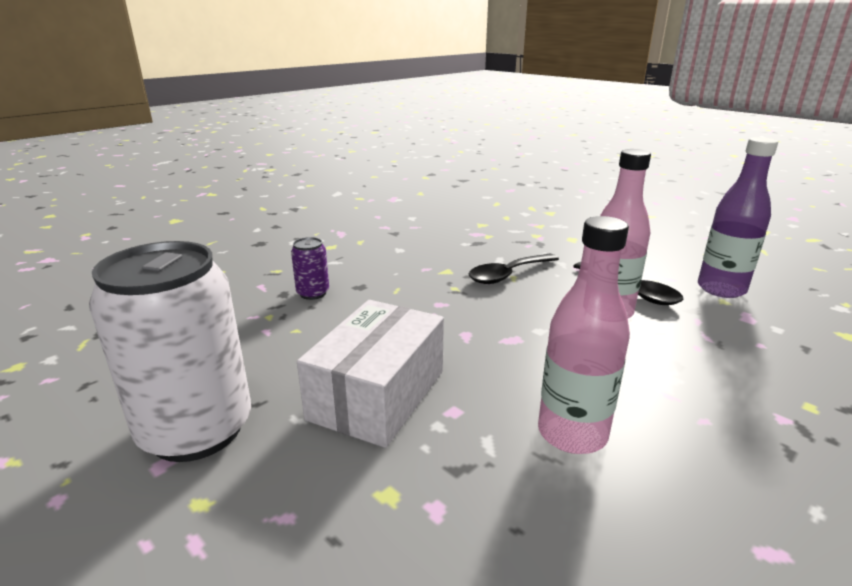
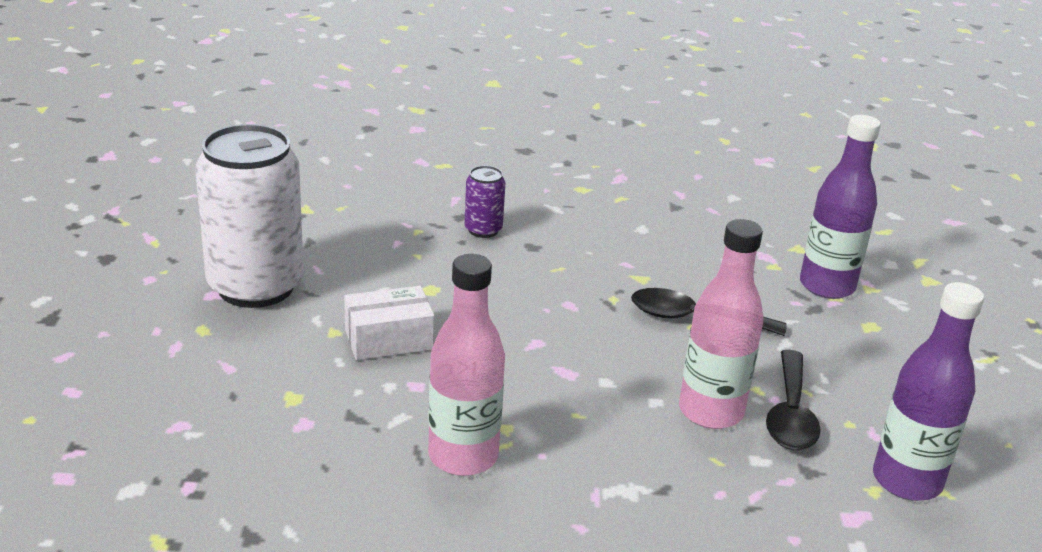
camera: 45 degrees right, 5 degrees up
(377, 394) = (388, 339): white box -> white box, size x0.62
(524, 233) = (827, 286): none -> purple bottle

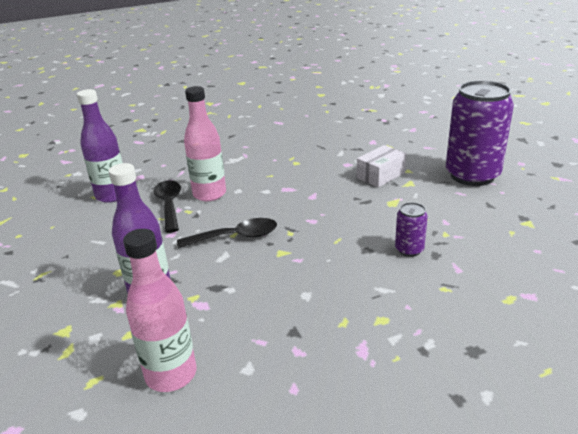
camera: 160 degrees right, 0 degrees up
(255, 286) = (472, 175): white can -> purple can
(463, 456) = (304, 150): pink bottle -> pink bottle (171, 374)

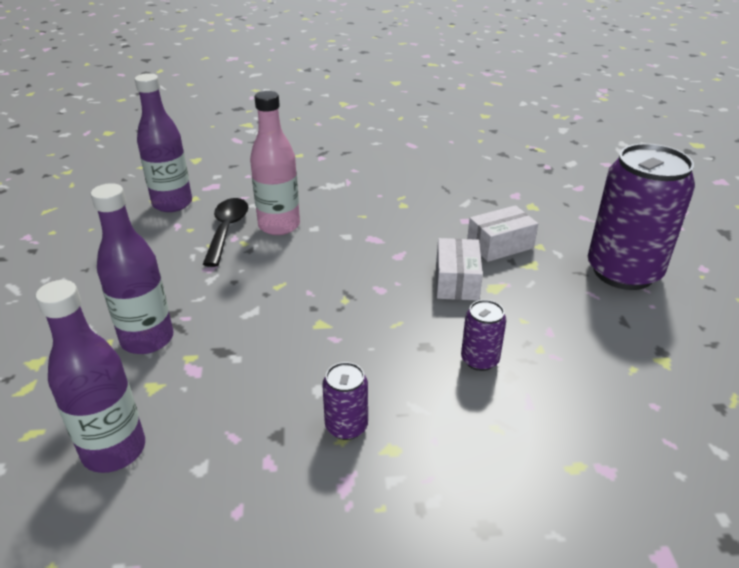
camera: 15 degrees right, 5 degrees up
(171, 374) = (114, 450): pink bottle -> purple bottle
(235, 237) = (278, 290): black spoon -> none
(341, 313) = (346, 426): none -> purple can
(364, 204) = (457, 281): none -> white box

